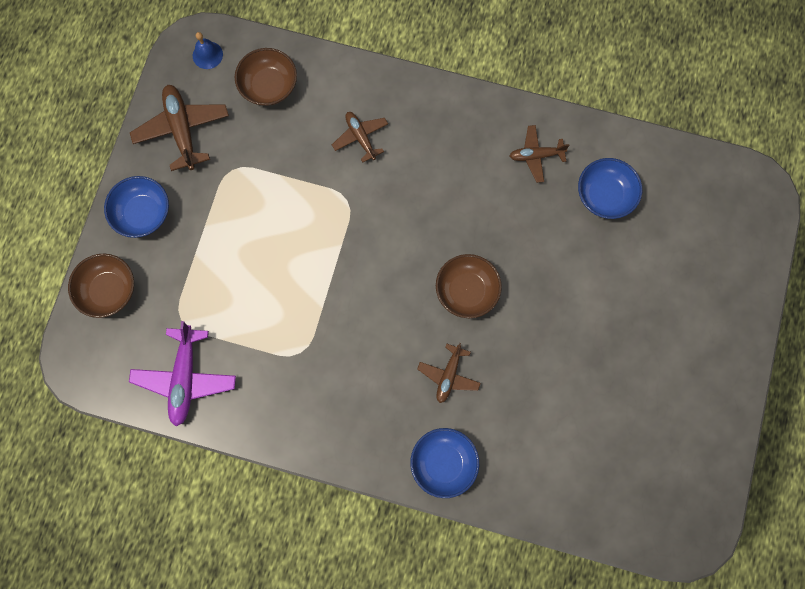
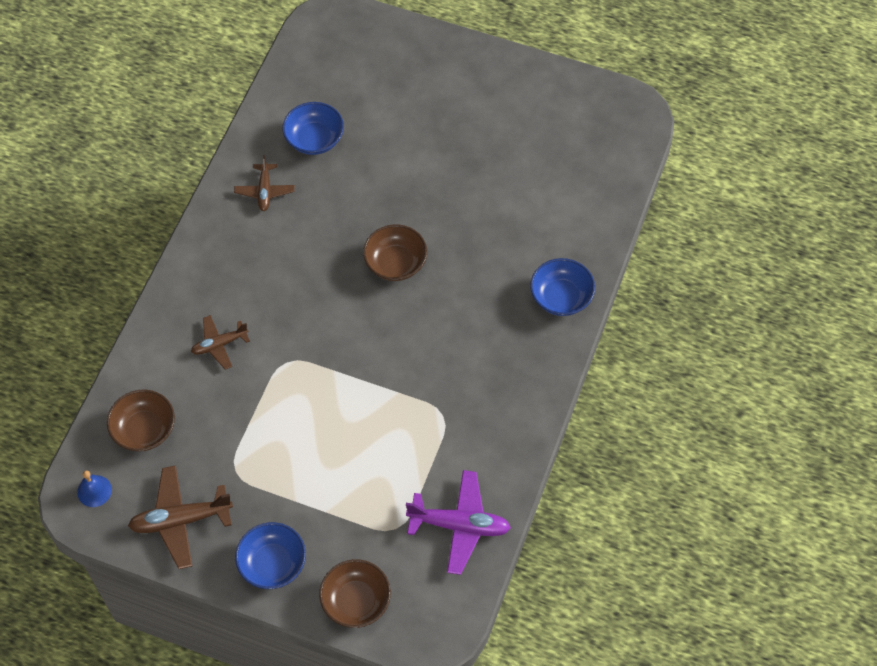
camera: 85 degrees left, 15 degrees down
(448, 375) = (477, 286): brown plane -> none

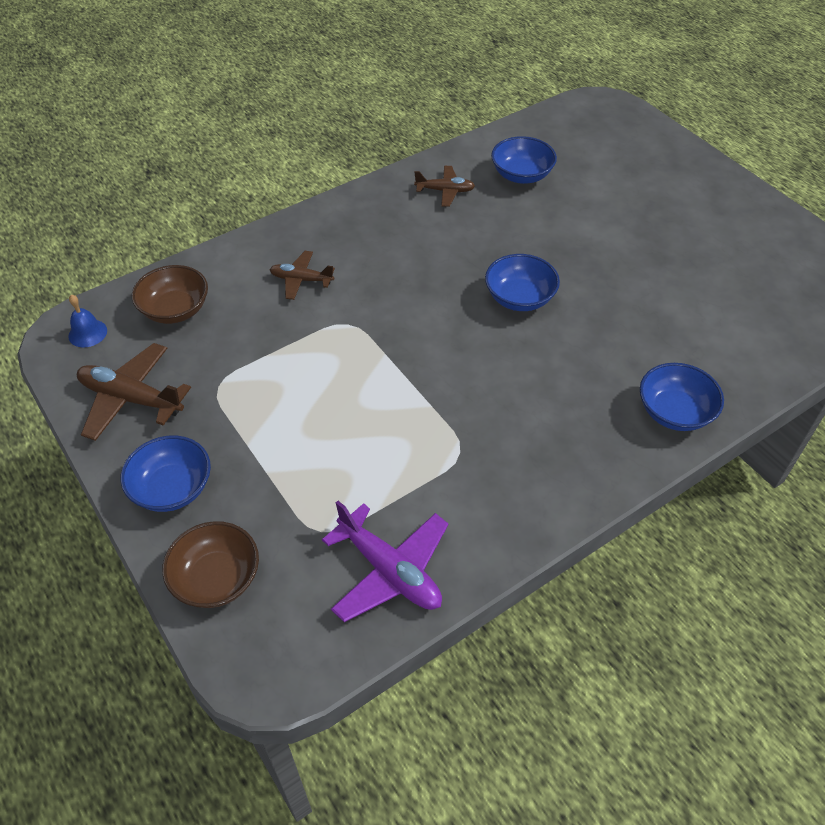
camera: 35 degrees right, 10 degrees down
(265, 191) = (445, 191): brown plane -> brown plane turned 120 degrees counterclockwise
(395, 263) = (519, 298): brown bowl -> blue bowl

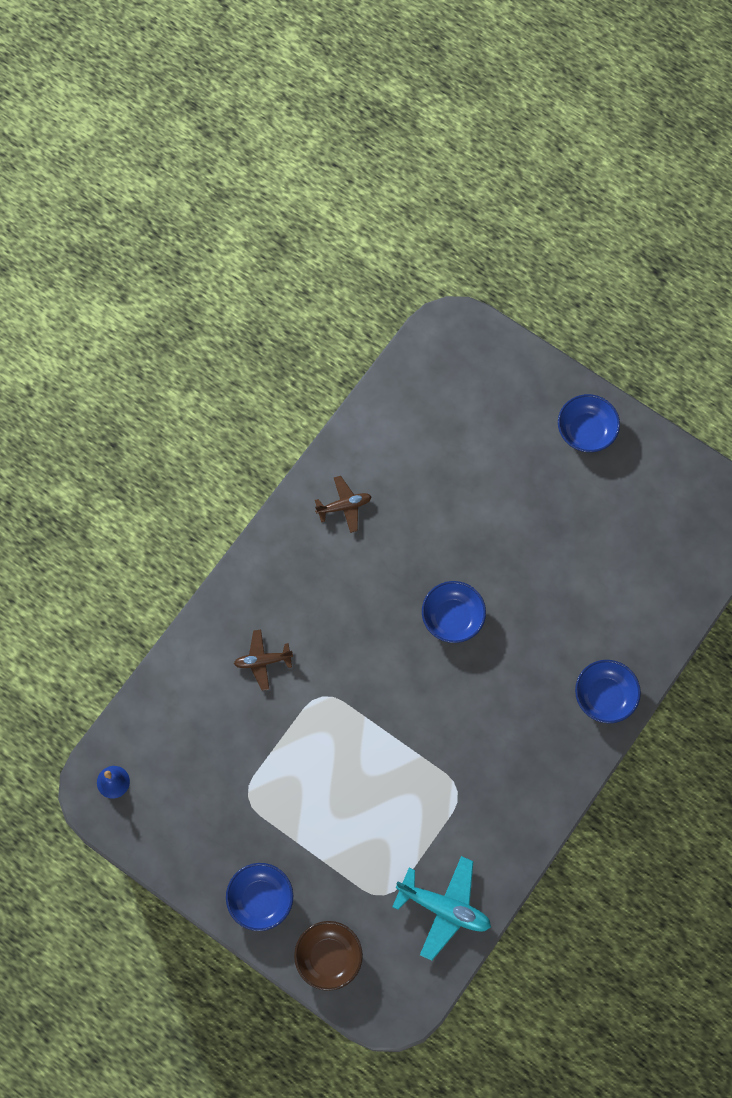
camera: 20 degrees left, 20 degrees up
(131, 399) = (186, 833): brown plane -> none
(175, 310) = (172, 731): brown bowl -> none
(389, 571) = (444, 908): purple plane -> turquoise plane
(521, 175) = (406, 461): blue bowl -> blue bowl (586, 431)

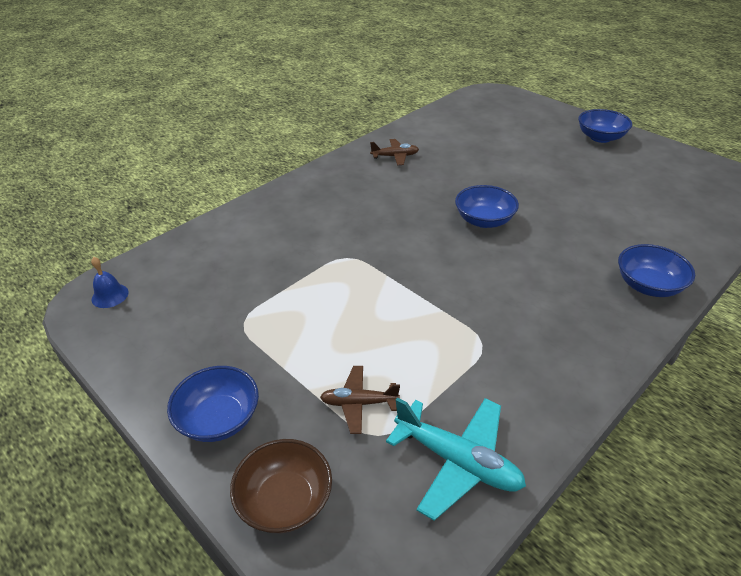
camera: 10 degrees right, 30 degrees down
(262, 661) = (297, 230): brown plane -> brown plane (359, 403)

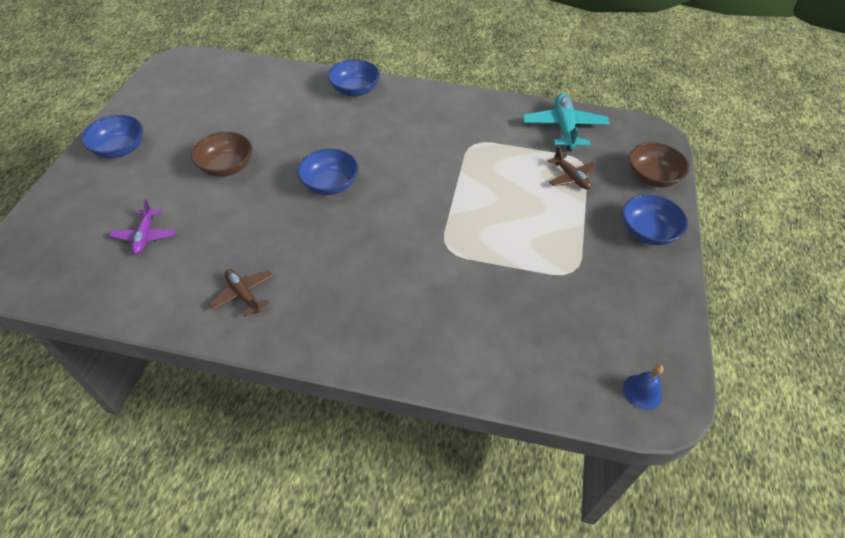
camera: 125 degrees left, 10 degrees up
(485, 133) = (145, 236): none -> purple plane
(546, 176) = (227, 167): none -> brown bowl

